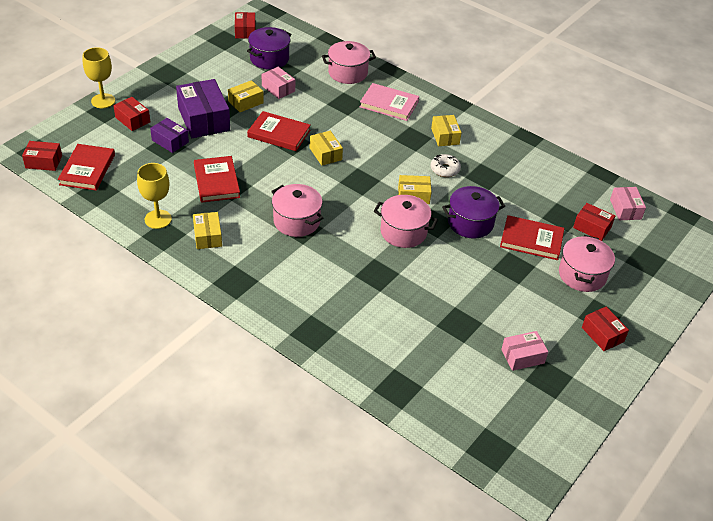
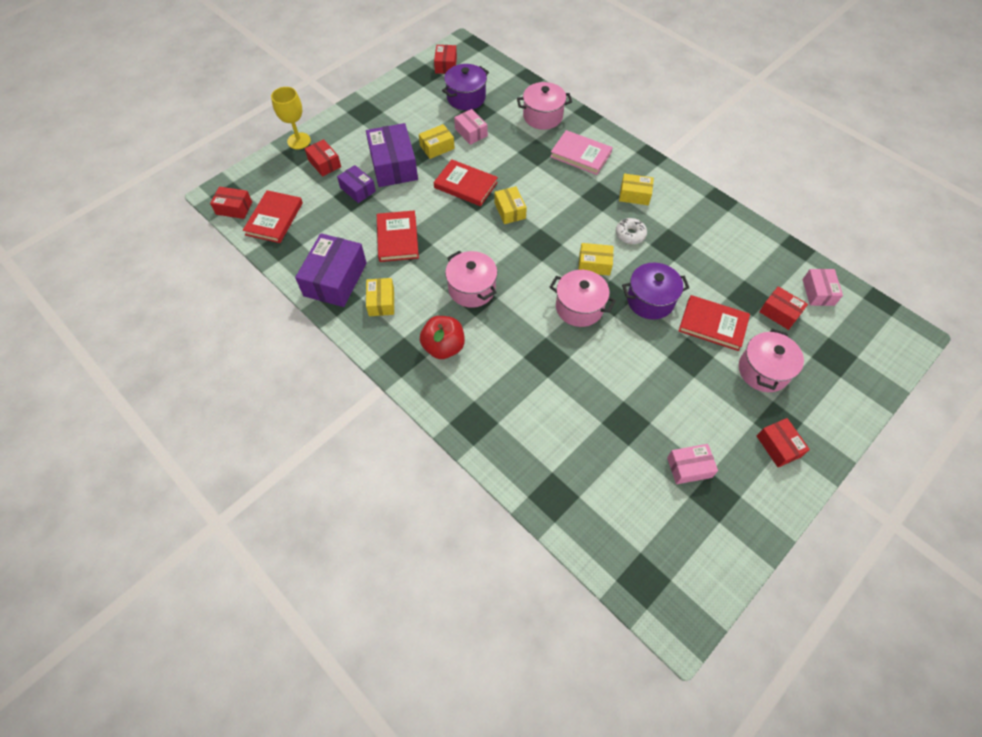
camera: 10 degrees right, 15 degrees up
(158, 219) = (335, 279): yellow goblet -> purple box
(275, 271) = (443, 347): none -> red apple
(445, 136) = (634, 195): yellow box -> yellow box turned 75 degrees counterclockwise

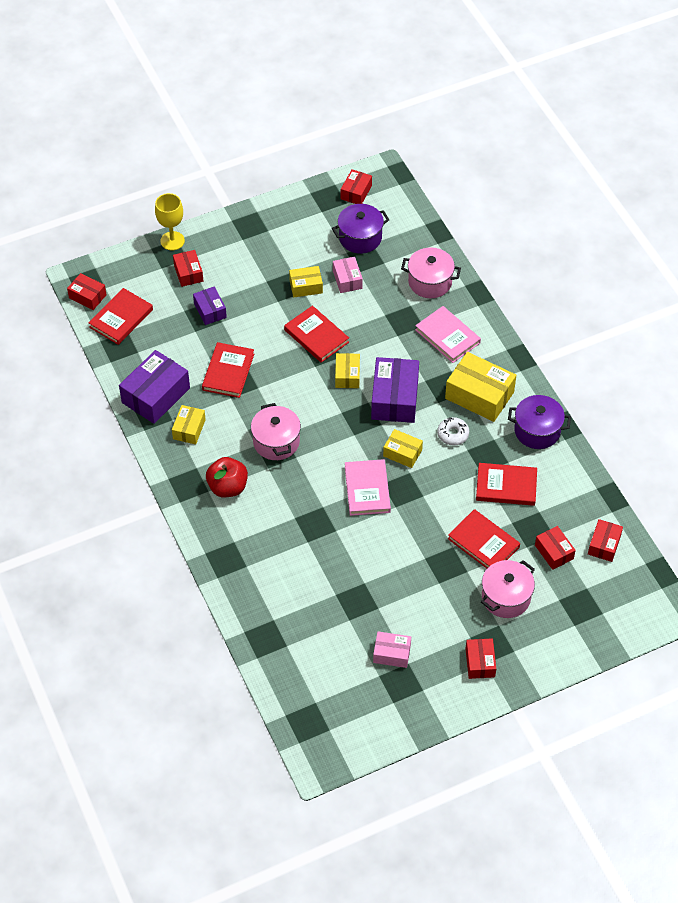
camera: 20 degrees right, 5 degrees down
(393, 165) = (254, 294): purple box -> purple box (394, 398)
(579, 307) = (367, 489): pink pot -> pink book
(634, 195) = (479, 395): yellow box -> yellow box, size x1.79
(650, 300) = (437, 503): purple pot -> purple pot (537, 431)
(702, 266) = (506, 486): none -> red book
(818, 292) = (604, 545): pink box -> red box

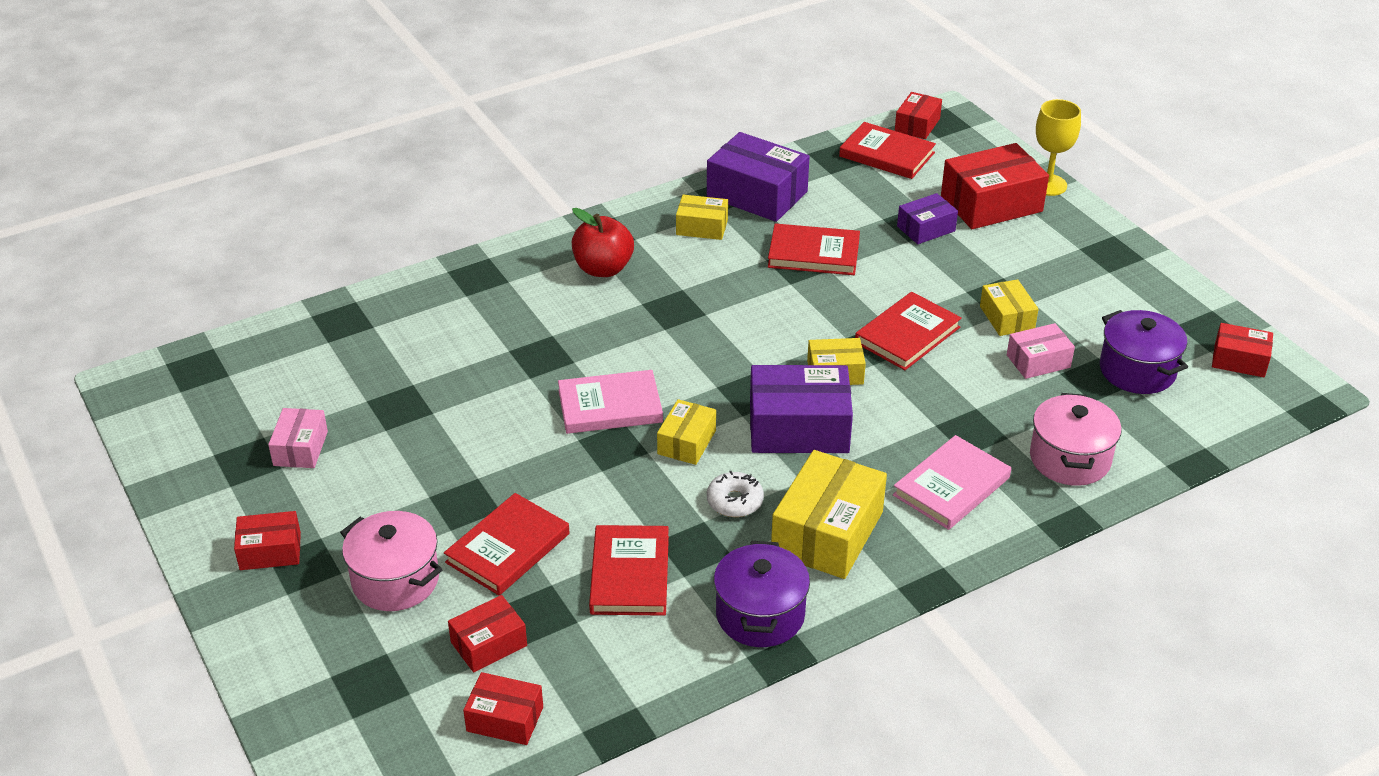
camera: 85 degrees right, 15 degrees down
(188, 273) = (991, 204): red box -> red box, size x1.79
(276, 442) = (690, 308): pink pot -> none

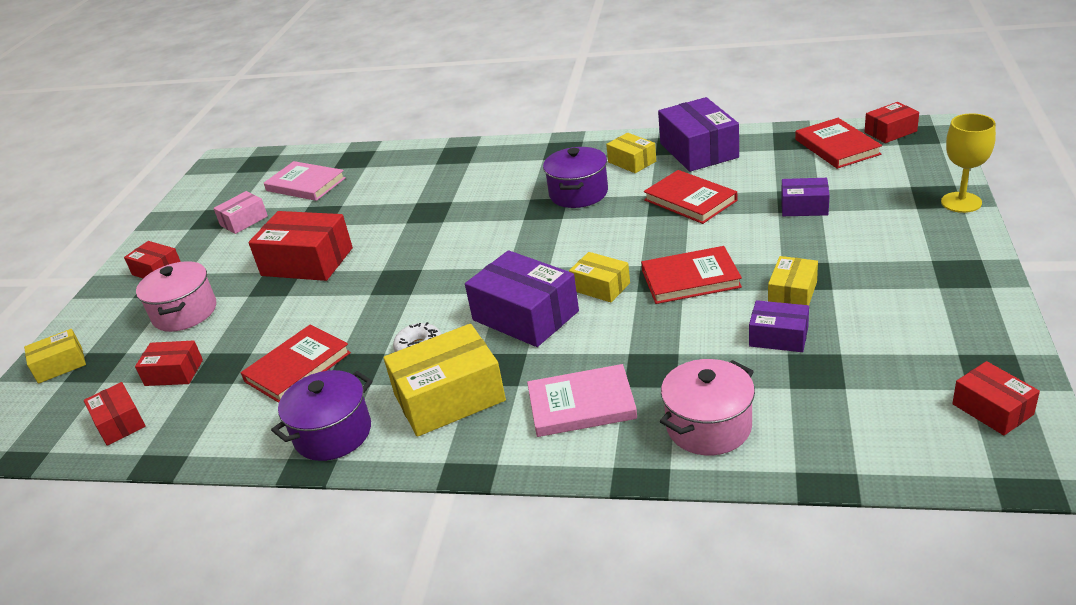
camera: 45 degrees right, 5 degrees down
(508, 548) = (259, 319): red book -> none
(603, 269) = (534, 170): red apple -> none
(610, 406) = (427, 256): pink book -> pink book (306, 184)
(686, 442) = (441, 296): yellow box -> yellow box (60, 365)
(991, 204) = (887, 203): red box -> red box (307, 262)
(1038, 361) = (778, 337): pink box -> purple box
(1137, 370) = (866, 378): purple pot -> purple pot (578, 193)

